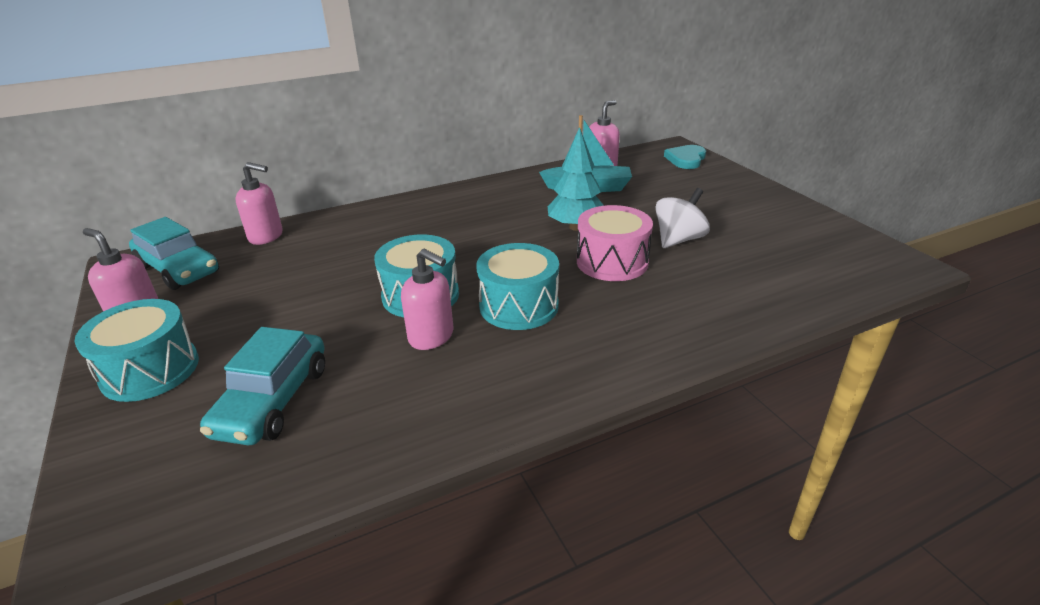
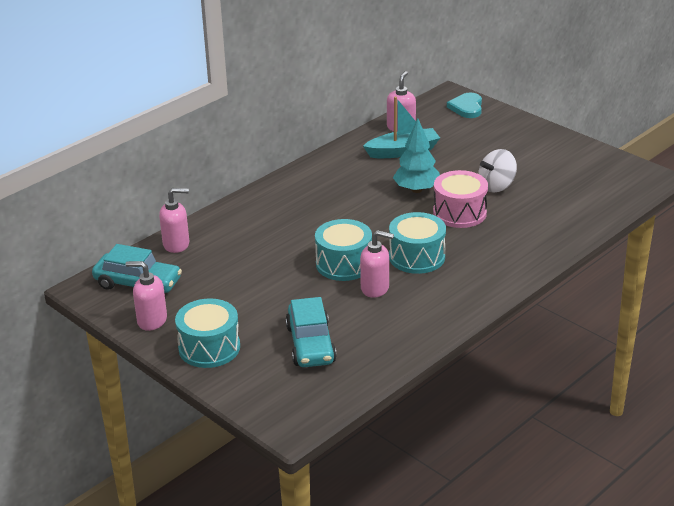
camera: 20 degrees left, 0 degrees up
(678, 240) = (496, 186): white spinning top -> white spinning top turned 150 degrees counterclockwise

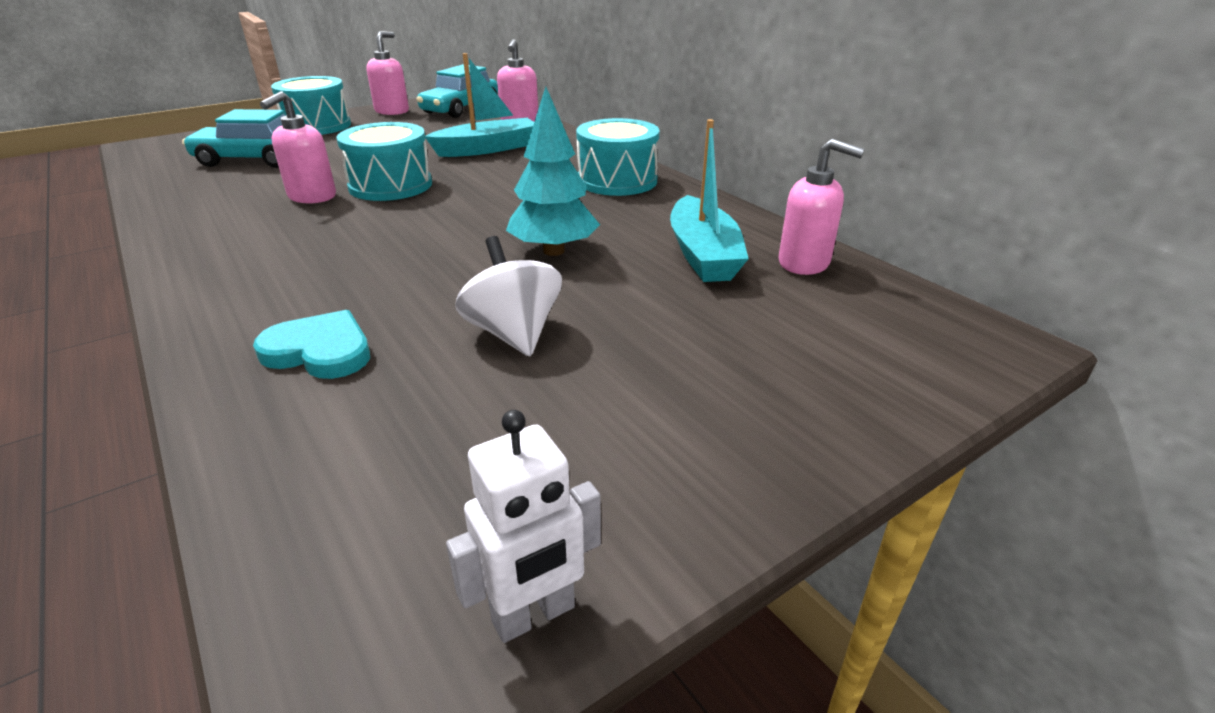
camera: 100 degrees right, 0 degrees up
(255, 244) = (487, 149): none -> turquoise boat
(417, 257) = (351, 229): turquoise drum -> turquoise drum (617, 181)
(459, 213) = (444, 278): pink drum -> none
(467, 107) = (922, 354): turquoise heart -> turquoise heart (320, 351)
(616, 160) = (534, 615): none -> white robot

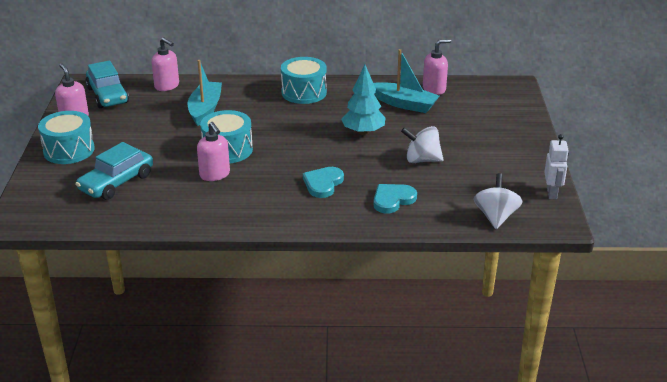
camera: 55 degrees left, 0 degrees up
(314, 532) = (495, 217): none -> white spinning top
(338, 270) = (323, 184): none -> turquoise heart

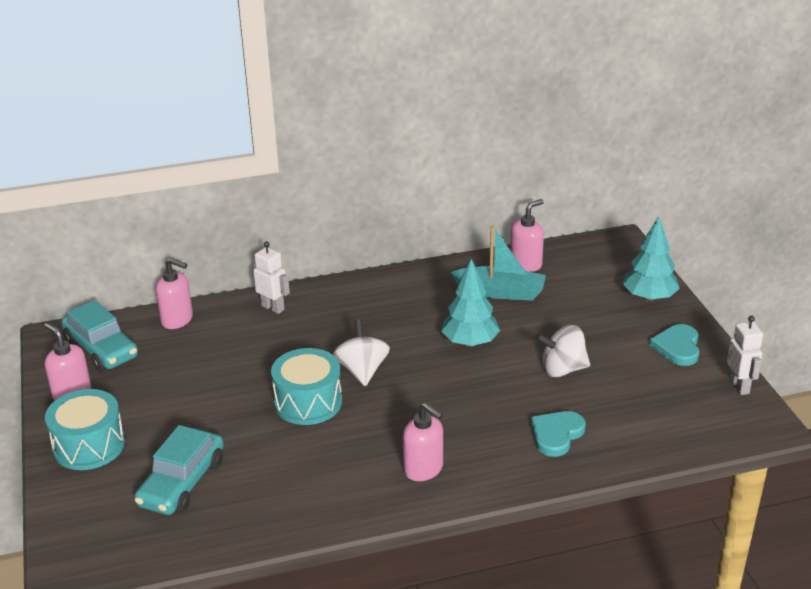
camera: 15 degrees left, 0 degrees up
(205, 109) = (247, 346): turquoise boat -> none
(215, 175) = (310, 444): pink soap dispenser -> pink soap dispenser (423, 469)
(236, 89) = (273, 308): none -> white robot
(304, 92) = (365, 297): turquoise drum -> none
(323, 184) = (458, 429): turquoise heart -> turquoise heart (677, 347)
(495, 217) = (691, 433): white spinning top -> white spinning top (362, 371)
(516, 125) = (649, 297): none -> turquoise tree

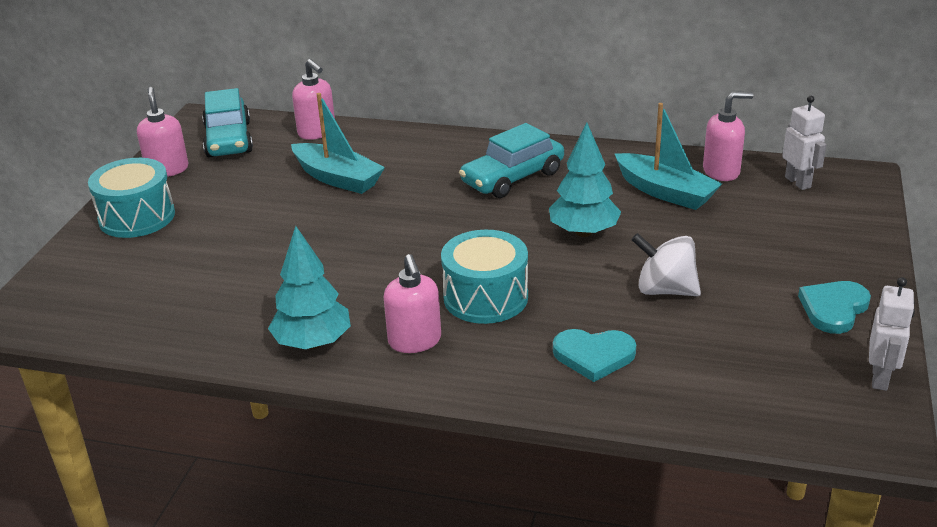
camera: 30 degrees right, 0 degrees up
(182, 483) = (179, 275): turquoise car -> turquoise car (512, 178)
(236, 356) = (338, 178): none -> turquoise boat
(273, 308) = (414, 145): white robot -> white robot (798, 182)
(308, 402) = (363, 240): turquoise drum -> turquoise drum (485, 297)
(362, 371) = (444, 226): white spinning top -> none
(556, 435) = (594, 356): turquoise heart -> turquoise heart turned 150 degrees counterclockwise
(649, 297) = (844, 245): turquoise tree -> turquoise tree (313, 343)

